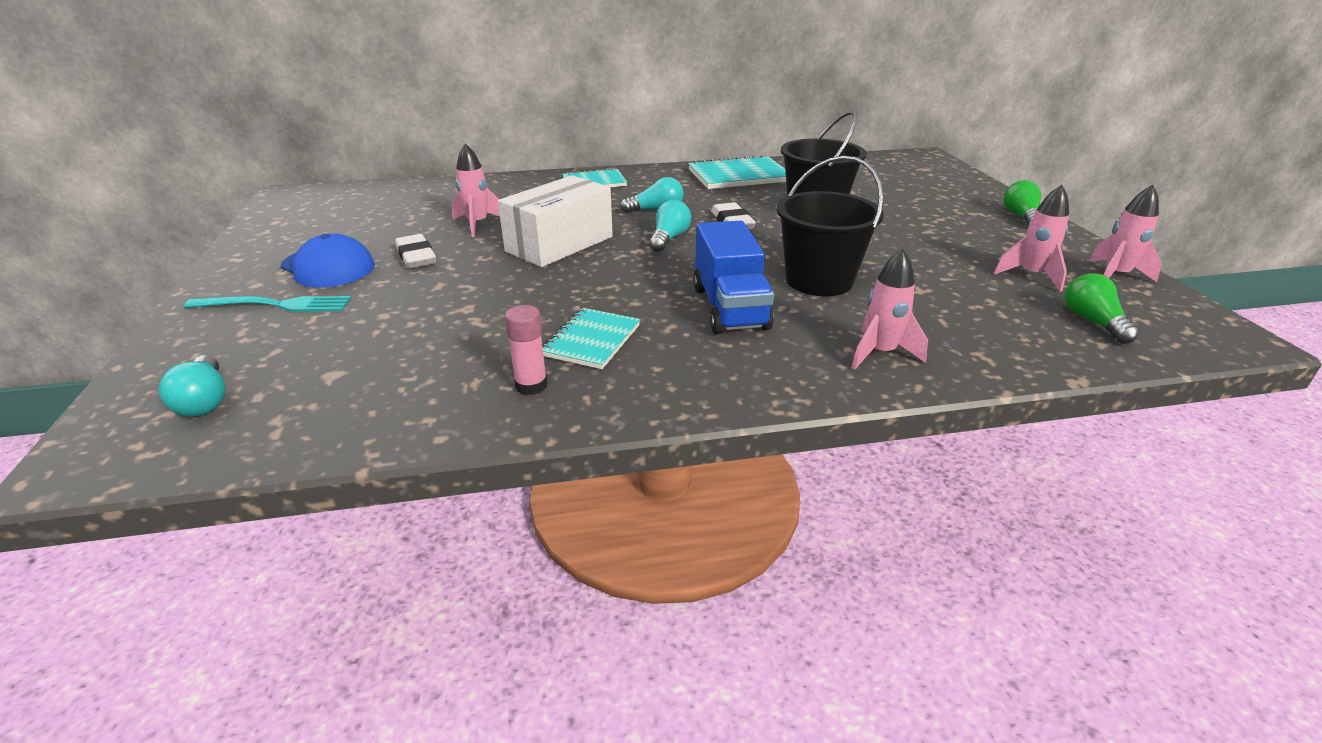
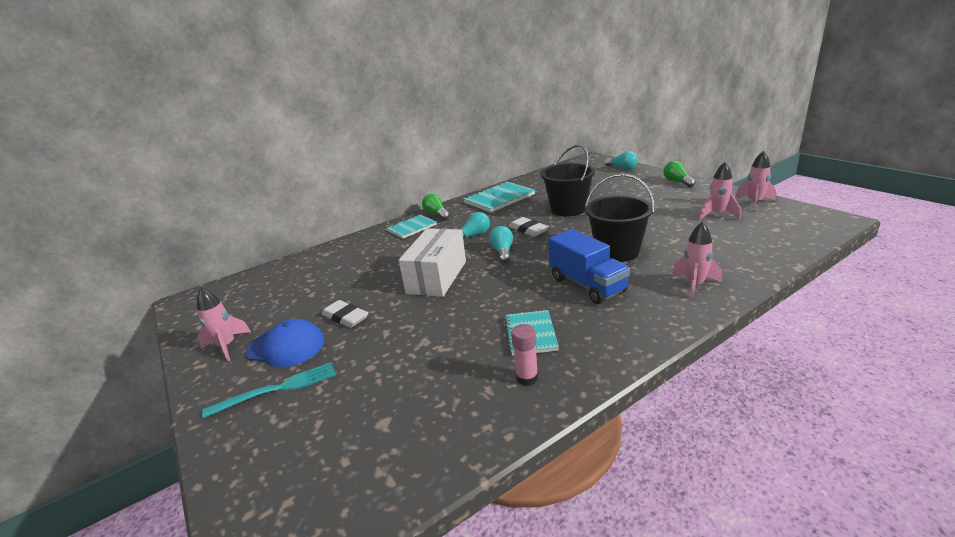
camera: 20 degrees left, 5 degrees down
(204, 401) = (307, 481): turquoise light bulb -> turquoise light bulb (622, 168)
(478, 224) = (364, 280): pink rocket -> pink rocket (227, 346)
(1093, 322) = (771, 231): green light bulb -> green light bulb (436, 214)

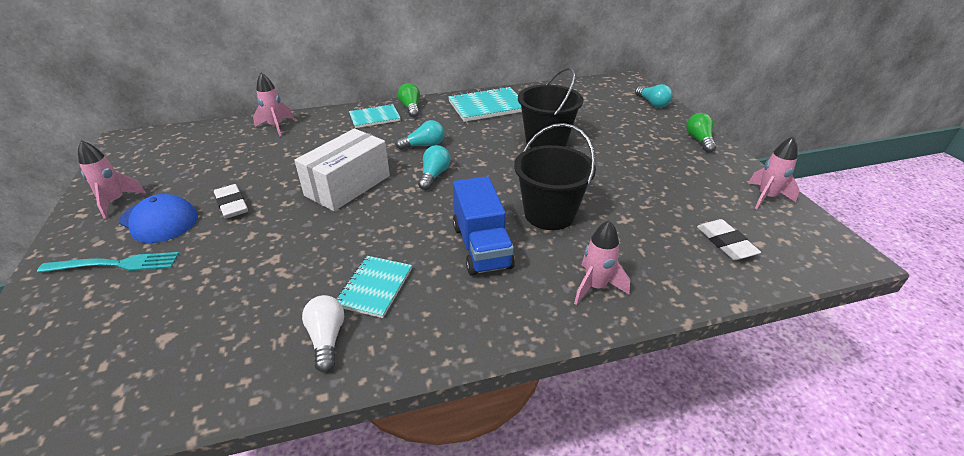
camera: 15 degrees right, 10 degrees up
(527, 378) = (327, 339): pink glue stick -> white light bulb
(528, 230) = (483, 155): white eraser -> white eraser (725, 243)
(717, 215) = (706, 200): pink rocket -> pink rocket (276, 126)

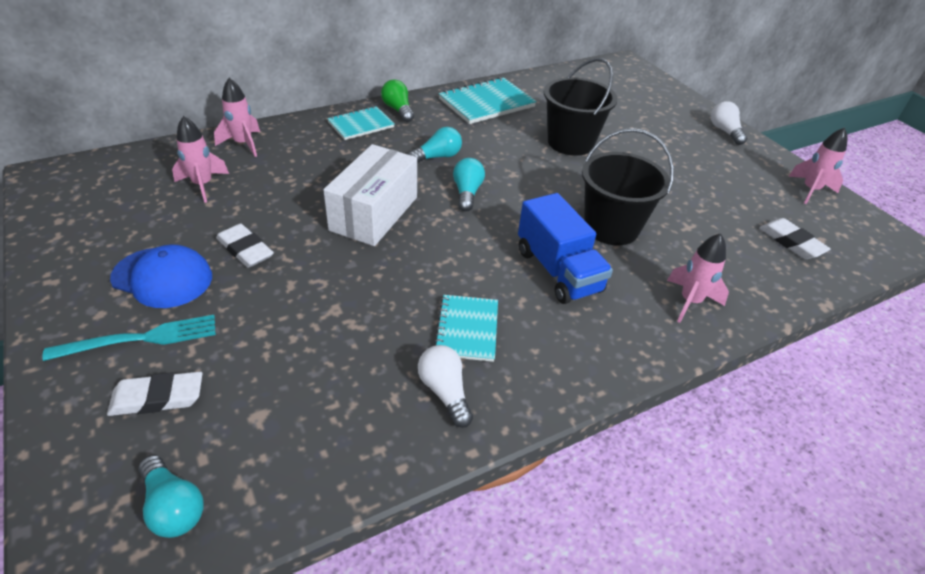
camera: 15 degrees left, 5 degrees up
(100, 311) = (158, 398): none -> white eraser
(116, 202) = (89, 260): pink rocket -> pink rocket (203, 185)
(652, 103) = (661, 90): turquoise light bulb -> turquoise light bulb (173, 507)
(699, 140) = (725, 131): green light bulb -> white light bulb

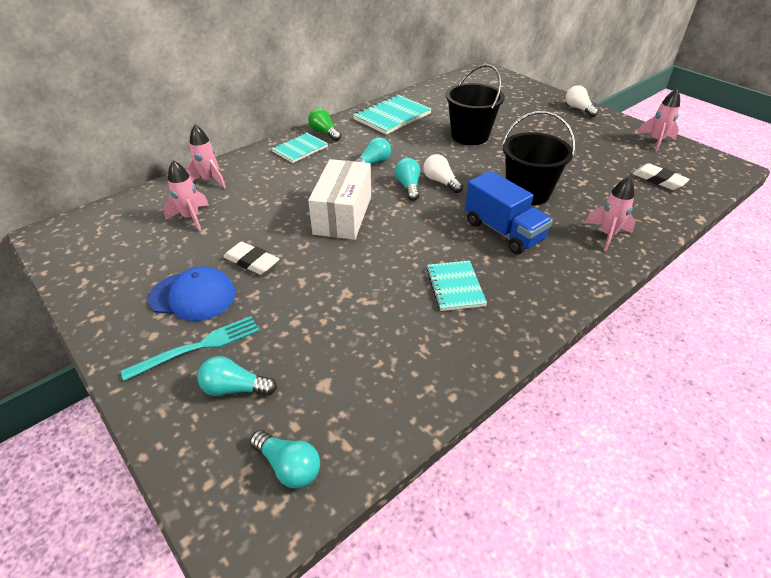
camera: 10 degrees left, 0 degrees up
(158, 398) = (235, 388): white eraser -> turquoise light bulb
(445, 392) = (459, 335): white light bulb -> white light bulb (441, 182)

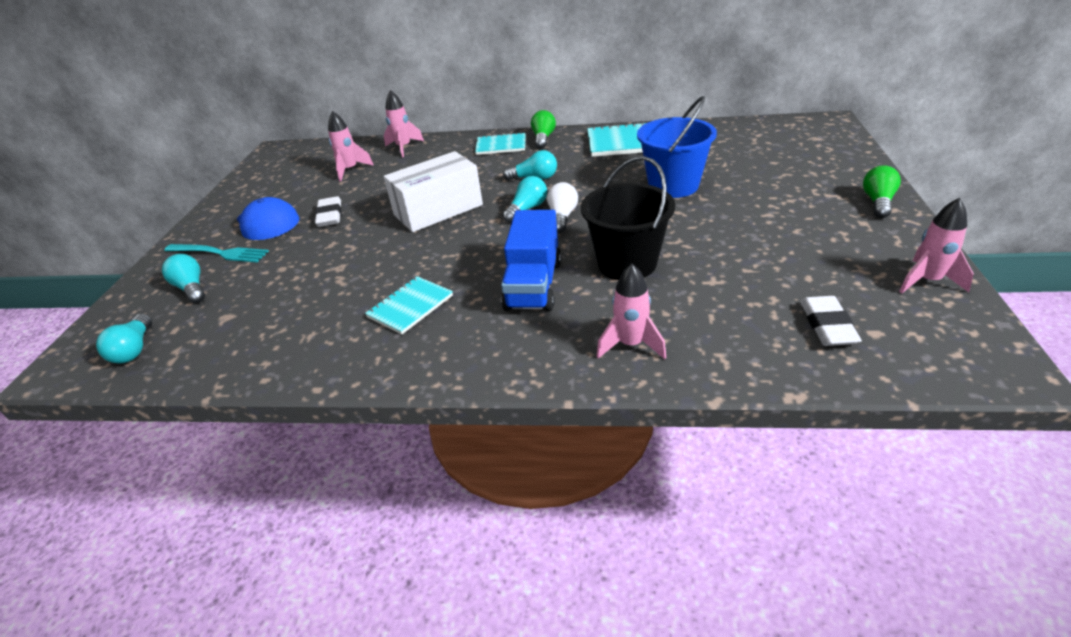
camera: 50 degrees right, 5 degrees down
(470, 136) = (673, 185): black bucket -> blue bucket
(578, 109) = (878, 202): white light bulb -> green light bulb

